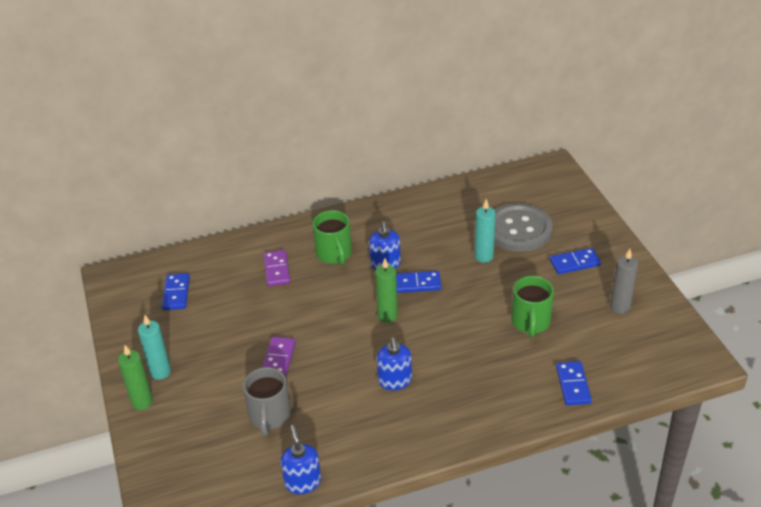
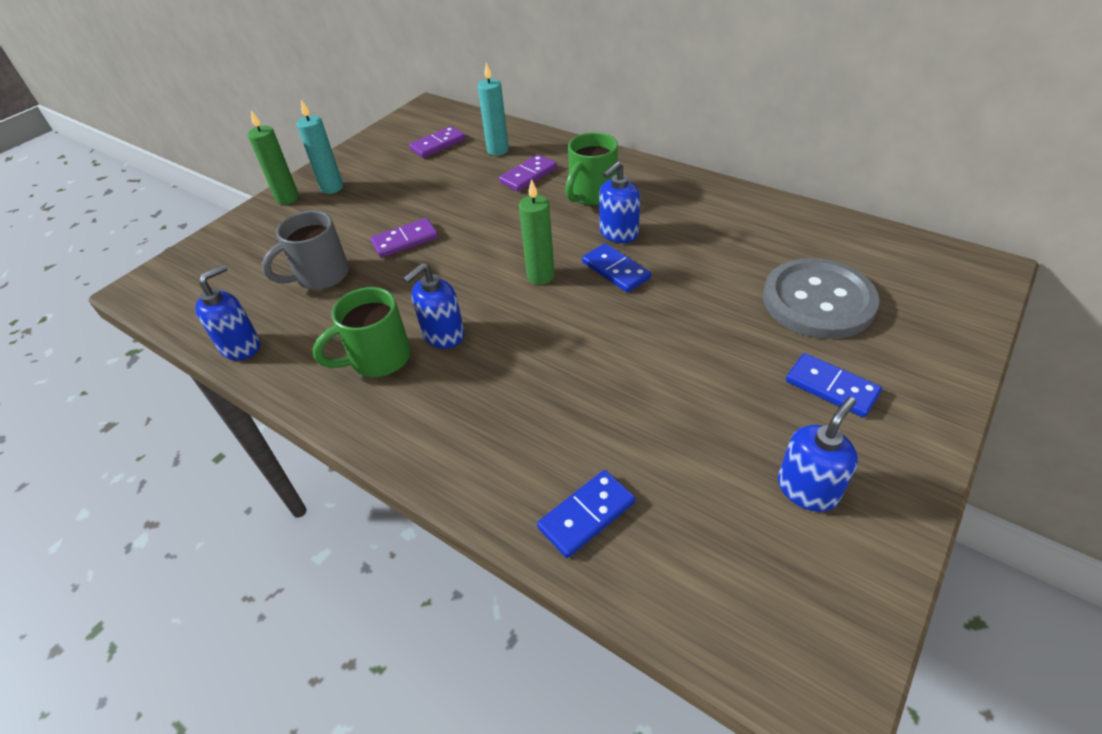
camera: 55 degrees right, 5 degrees up
(176, 293) = (438, 144): blue domino -> purple domino
(484, 256) = (728, 297): turquoise candle -> turquoise candle (497, 150)
(530, 323) = (661, 403): green mug -> green mug (378, 359)
(620, 307) = (807, 489): grey candle -> blue soap dispenser

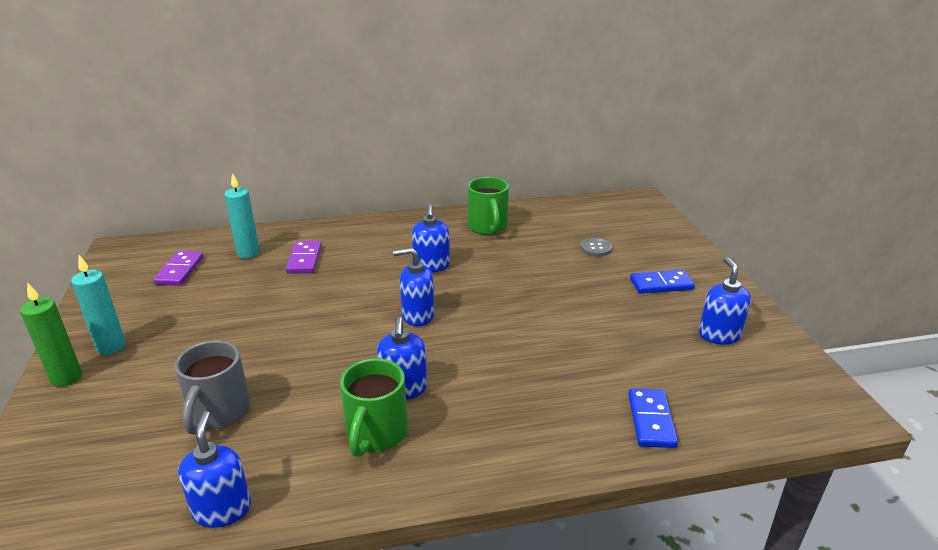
camera: 50 degrees left, 15 degrees down
(405, 240) = (263, 348): purple domino -> none
(540, 276) = (417, 315): green candle -> blue soap dispenser
(591, 195) = (376, 252): green mug -> green mug (488, 227)
(615, 270) = (463, 287): blue domino -> none
(818, 301) = (596, 248): grey button -> grey button, size x0.40

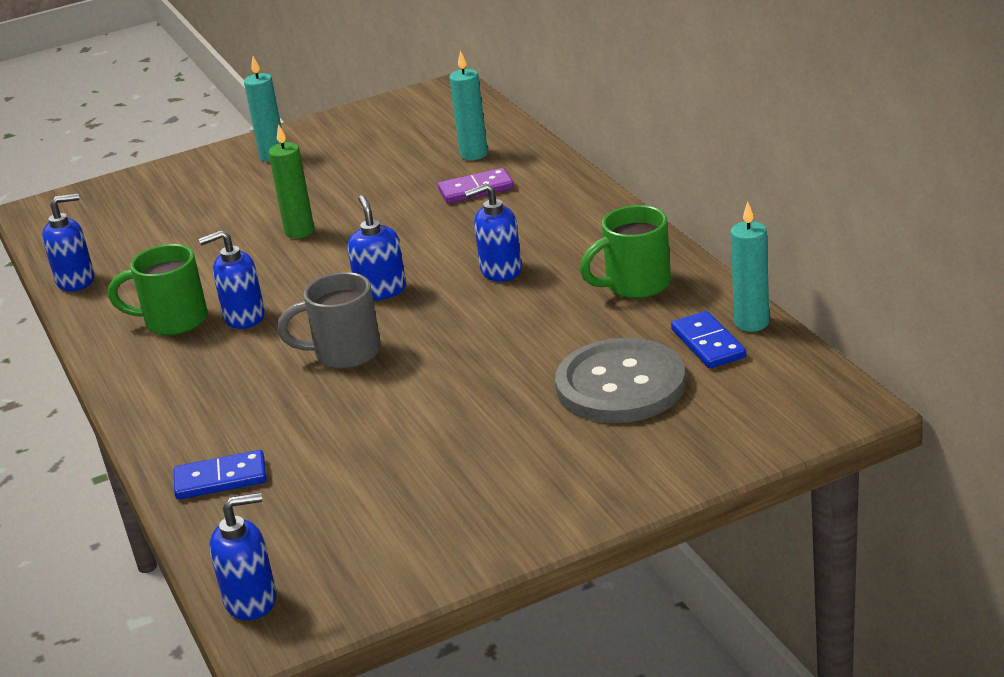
camera: 80 degrees right, 0 degrees up
(66, 378) = (223, 157): green candle -> green candle (299, 231)
(180, 270) = (419, 134): purple domino -> none
(219, 414) = (188, 239): grey mug -> grey mug (344, 353)
(552, 205) = (751, 323): none -> turquoise candle
(596, 248) = (620, 385): grey button -> grey button, size x2.48
(661, 284) = (534, 457): blue domino -> blue domino (708, 343)
(719, 335) = (414, 519): blue soap dispenser -> blue soap dispenser (251, 600)

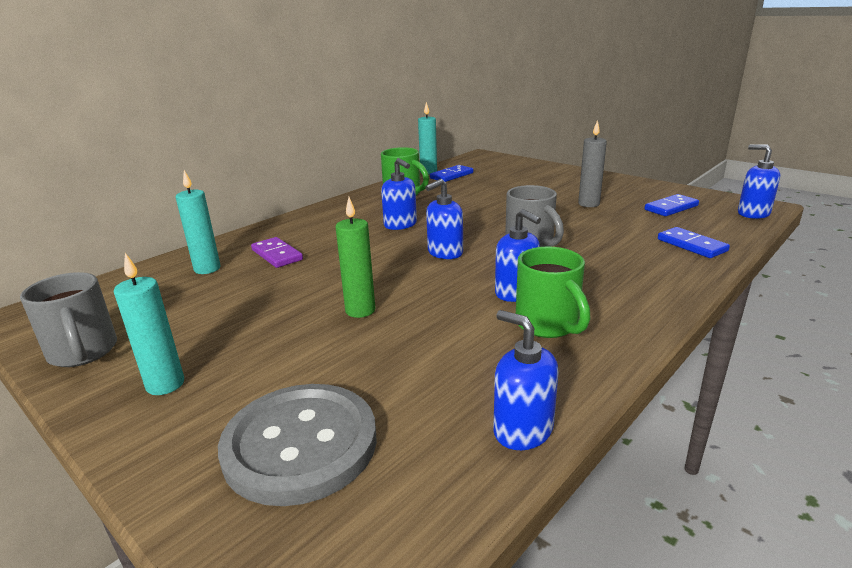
camera: 115 degrees left, 5 degrees down
(351, 524) = (671, 208): none -> blue domino
(353, 121) = (83, 353): none -> grey mug
(441, 447) = (588, 204): none -> grey candle
(620, 385) = (499, 183): grey button -> grey button (300, 444)

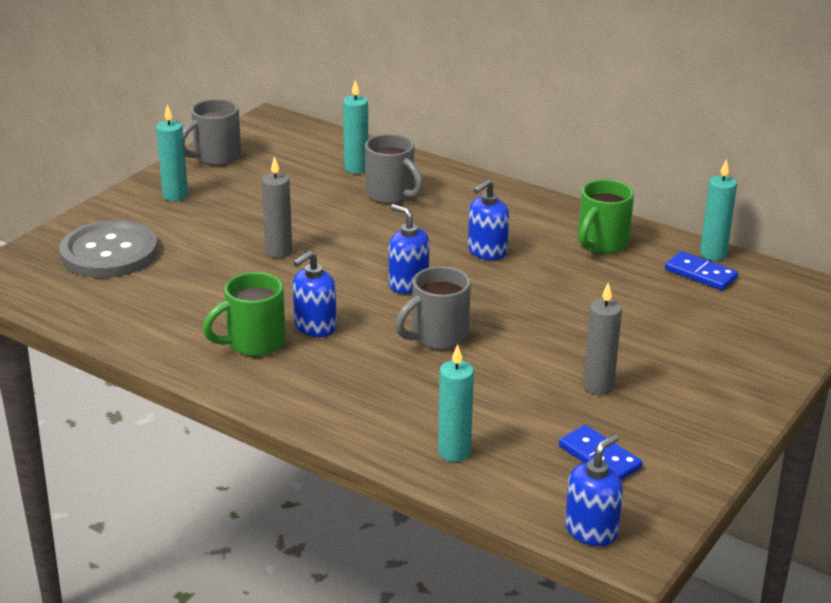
camera: 80 degrees right, 5 degrees up
(277, 255) = (391, 195): purple domino -> grey mug
(360, 310) = (278, 252): green candle -> grey candle
(522, 430) = (113, 329): blue soap dispenser -> none
(691, 245) = (454, 452): blue domino -> turquoise candle

